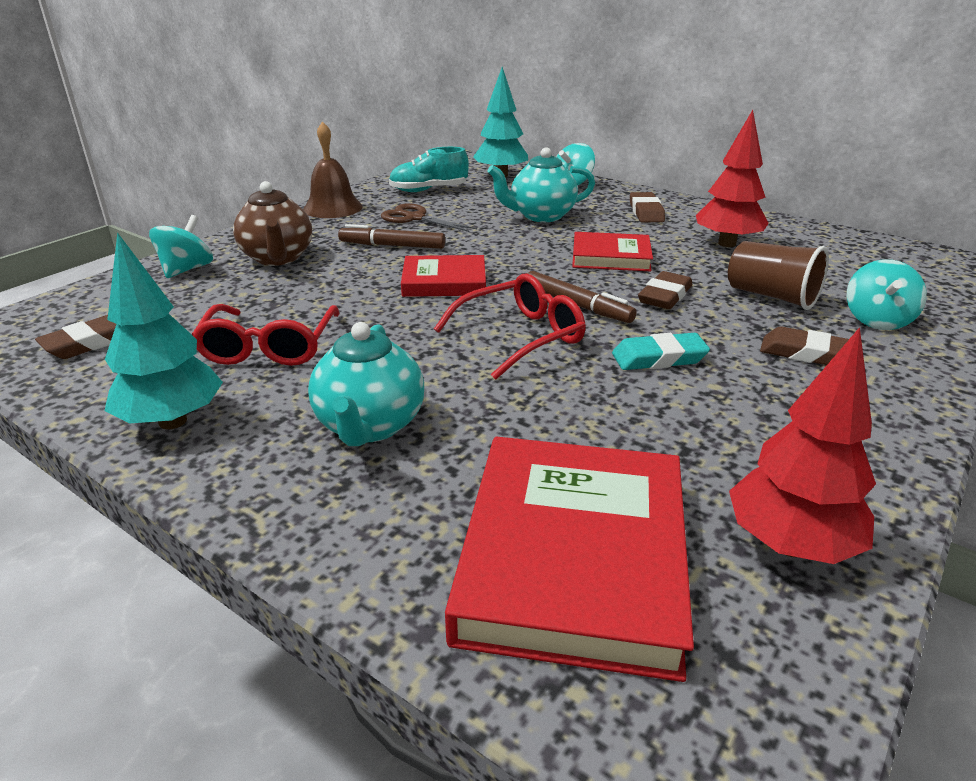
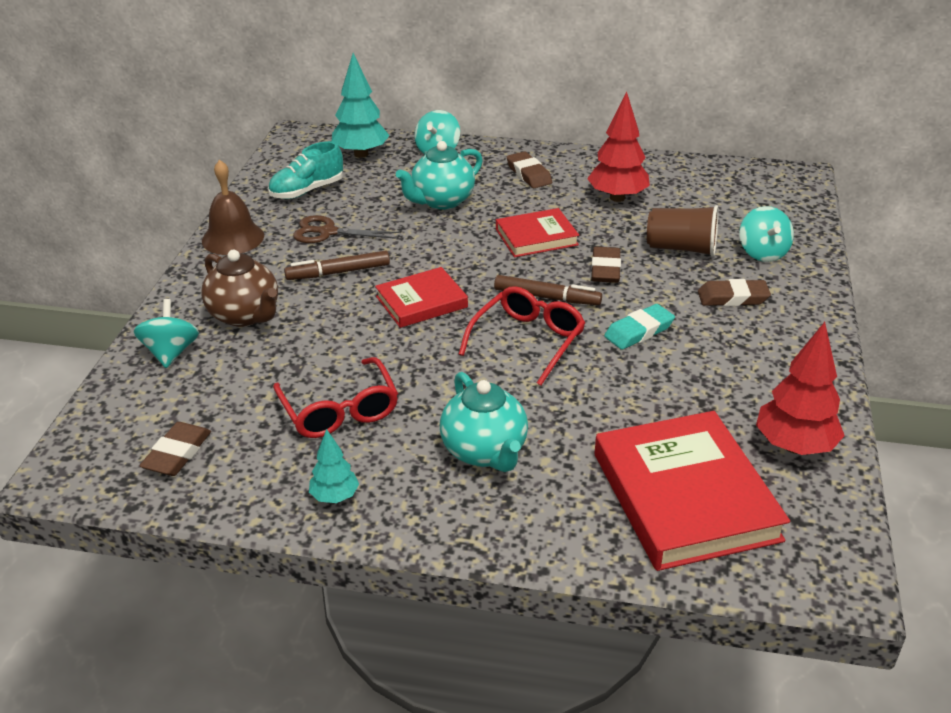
camera: 25 degrees left, 5 degrees up
(172, 421) = (334, 497): turquoise tree -> turquoise tree, size x0.56

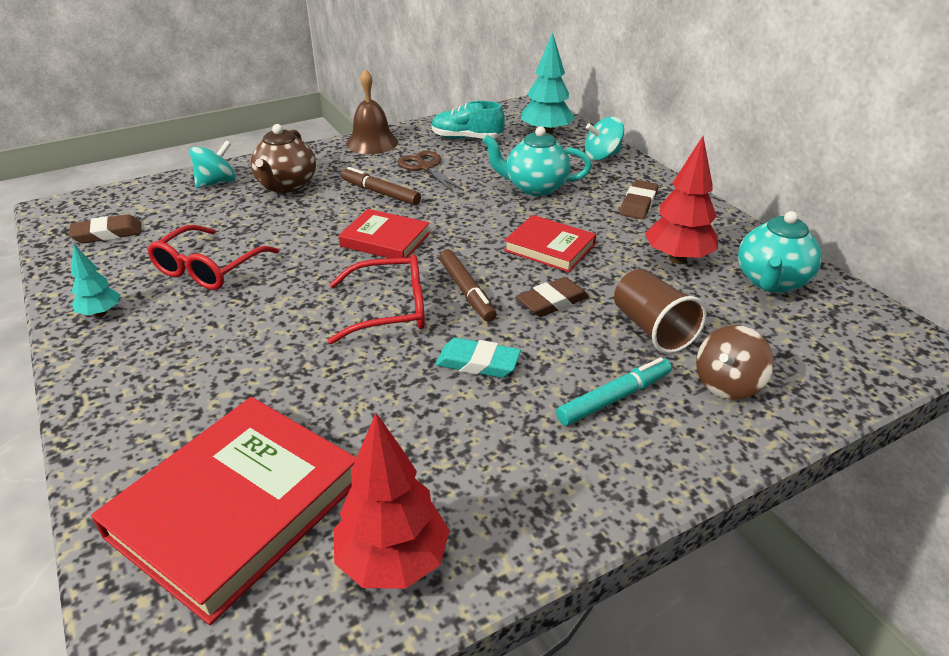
camera: 50 degrees right, 0 degrees up
(485, 451) = (211, 356): turquoise teapot -> turquoise teapot (771, 282)
(733, 298) = (614, 398): brown eraser -> turquoise marker
(762, 253) = (727, 384): turquoise spinning top -> brown spinning top

